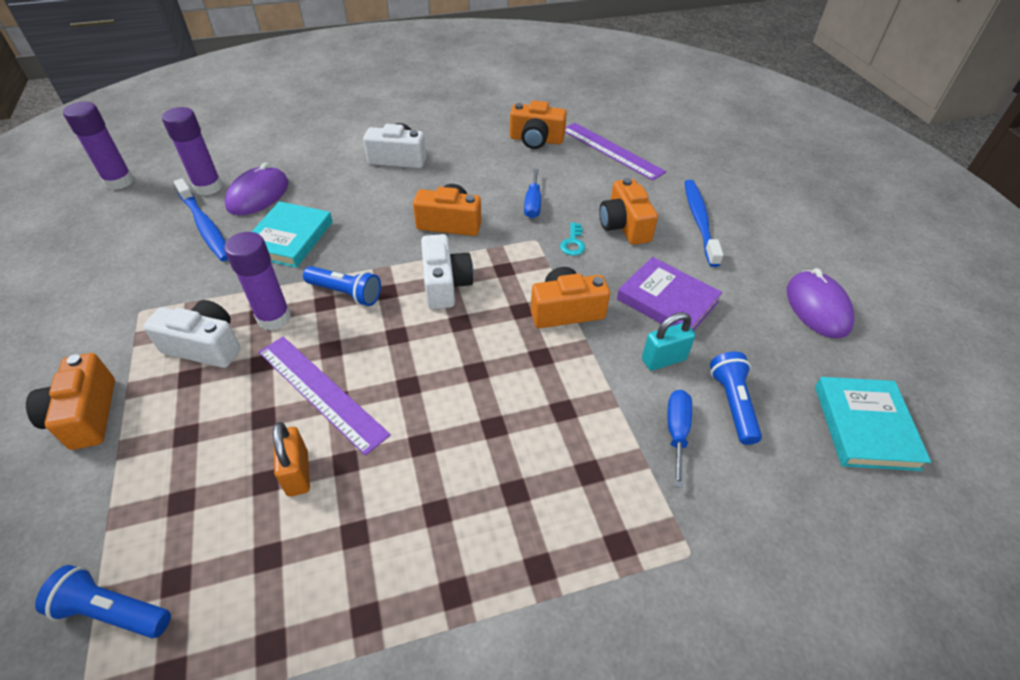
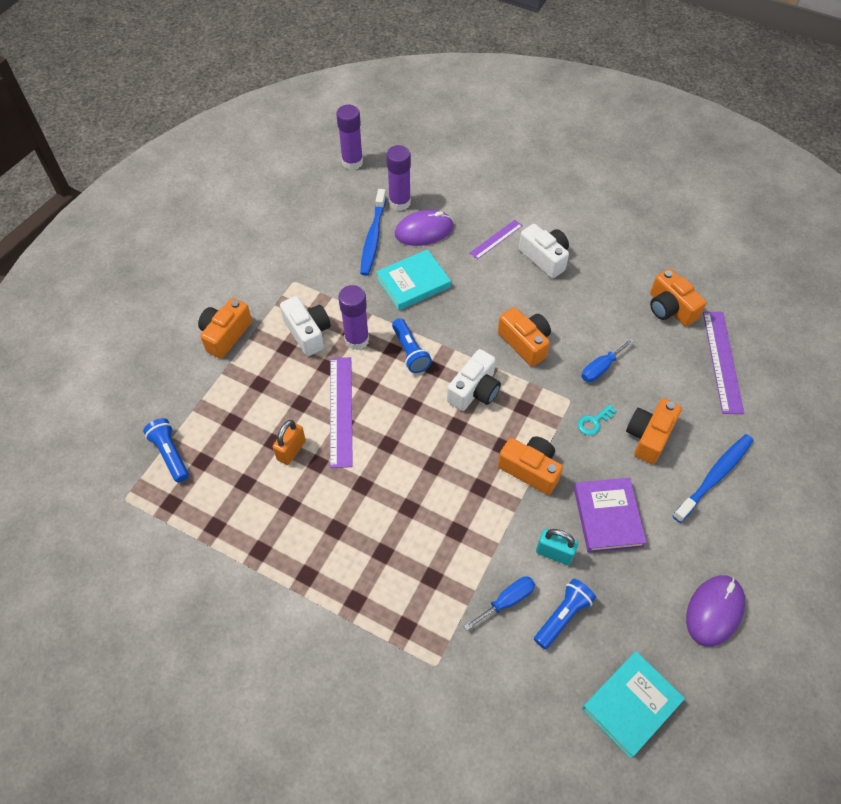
camera: 45 degrees right, 10 degrees up
(339, 167) = (496, 239): none -> purple ruler

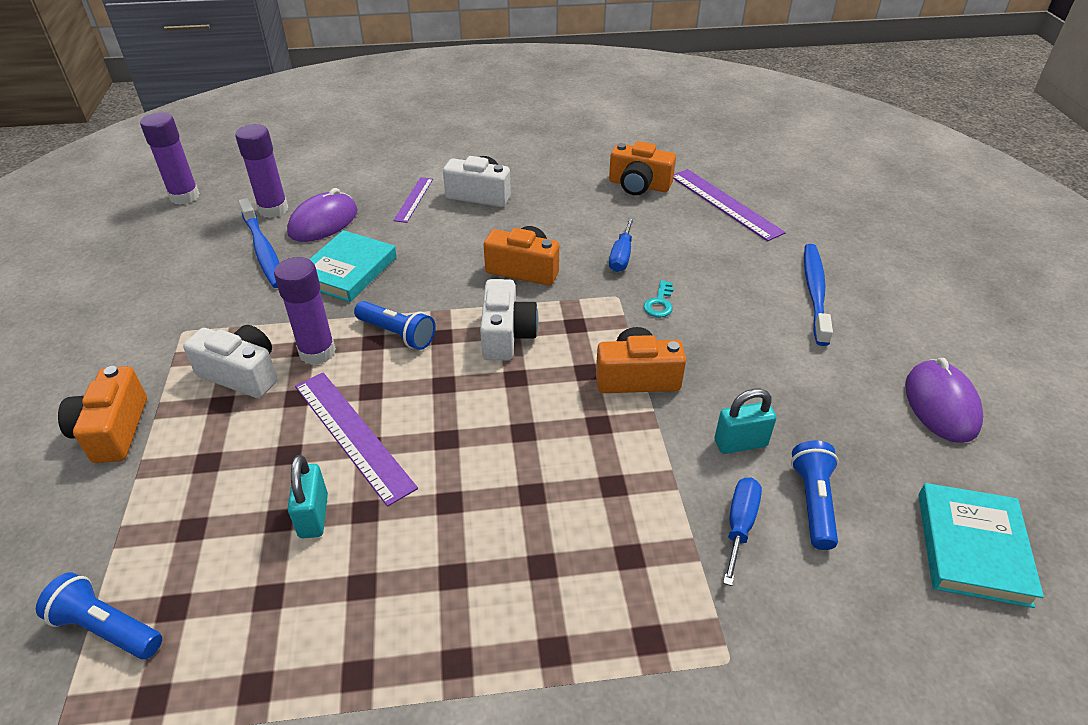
camera: 35 degrees left, 15 degrees down
(291, 450) = (313, 516): orange padlock -> turquoise padlock
(607, 517) = (757, 378): purple book -> none
(649, 436) = (723, 290): orange camera -> none

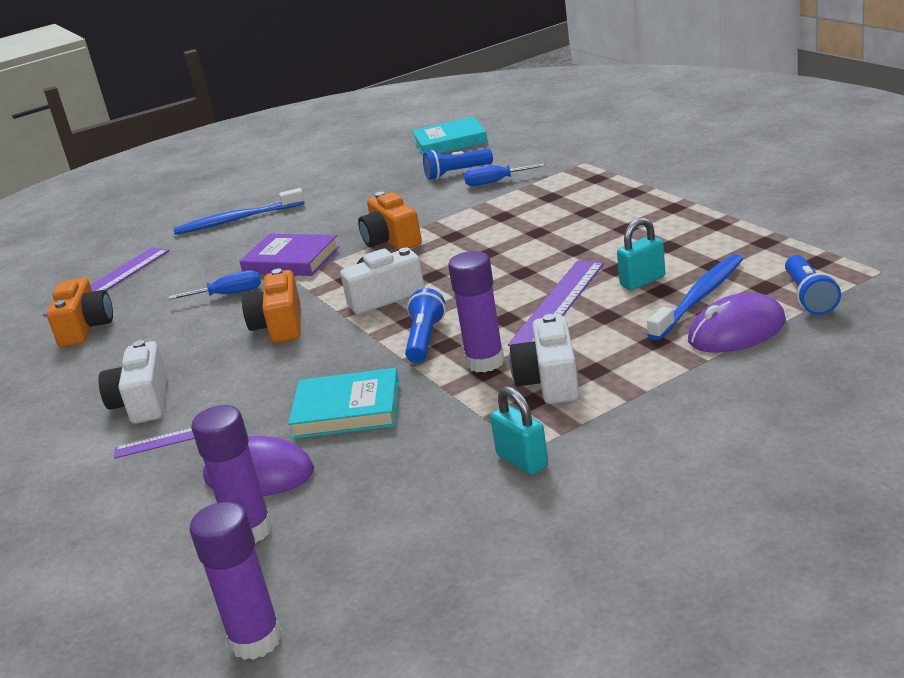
camera: 110 degrees left, 15 degrees down
(113, 430) = (682, 400): orange camera -> none
(263, 250) = (348, 484): blue toothbrush -> blue toothbrush (700, 297)
(659, 303) = (291, 260): turquoise key -> purple book
(740, 443) = (427, 198): turquoise padlock -> turquoise padlock (522, 461)
(941, 404) = (339, 167): purple mouse -> purple mouse (736, 331)

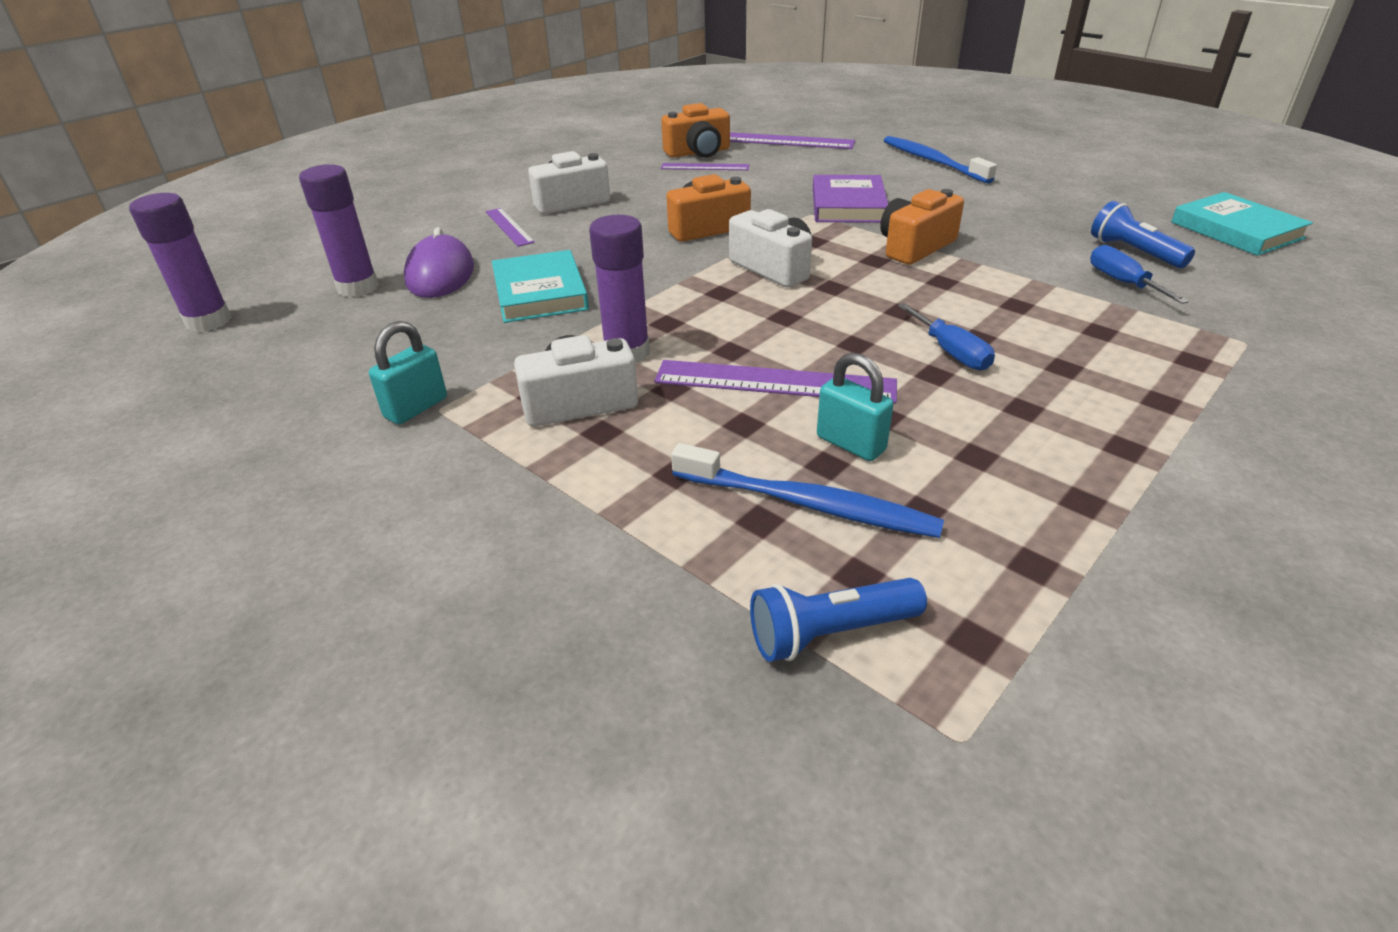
camera: 70 degrees right, 10 degrees up
(130, 324) = (705, 167): none -> purple ruler
(229, 294) = (768, 193): blue screwdriver -> blue screwdriver (951, 352)
(425, 339) = (679, 308): blue flashlight -> none
(736, 331) = (705, 551): purple mouse -> none

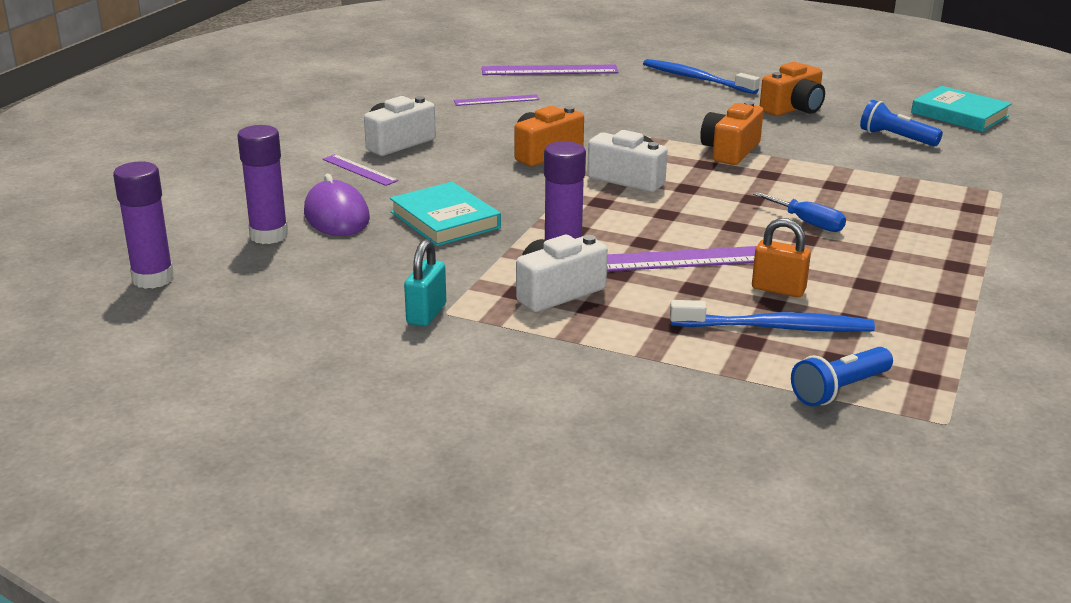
camera: 20 degrees left, 10 degrees down
(698, 152) = (478, 87): orange camera -> orange camera (793, 108)
(848, 205) = (651, 122): purple book -> none
(850, 444) = (778, 289): turquoise padlock -> orange padlock
(1122, 282) = (899, 161): blue screwdriver -> none

